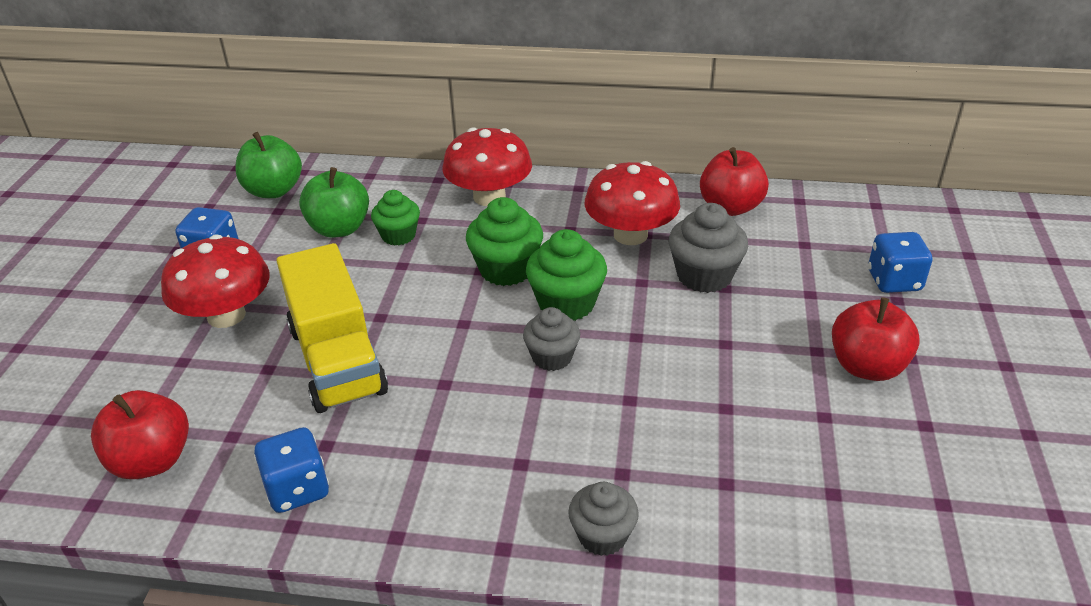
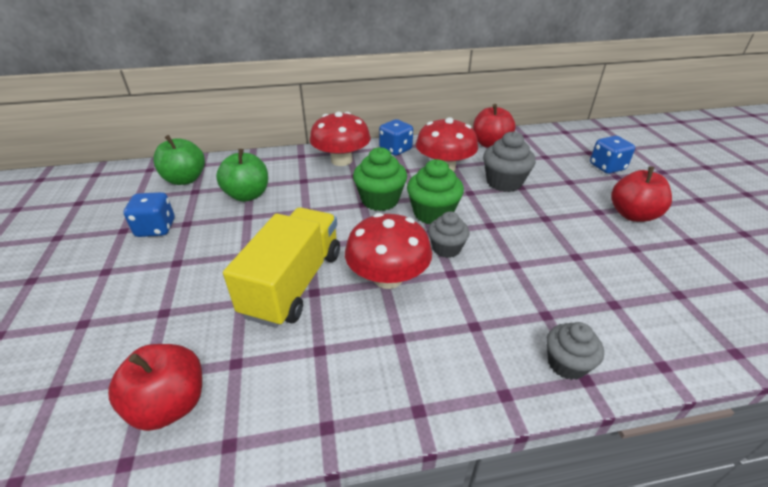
camera: 20 degrees left, 0 degrees up
(226, 315) = (186, 269): red mushroom -> red mushroom (388, 277)
(297, 489) = (315, 393): blue dice -> blue dice (395, 149)
(337, 360) = (294, 283): yellow truck -> yellow truck turned 120 degrees counterclockwise
(398, 235) = (293, 192): green cupcake -> none

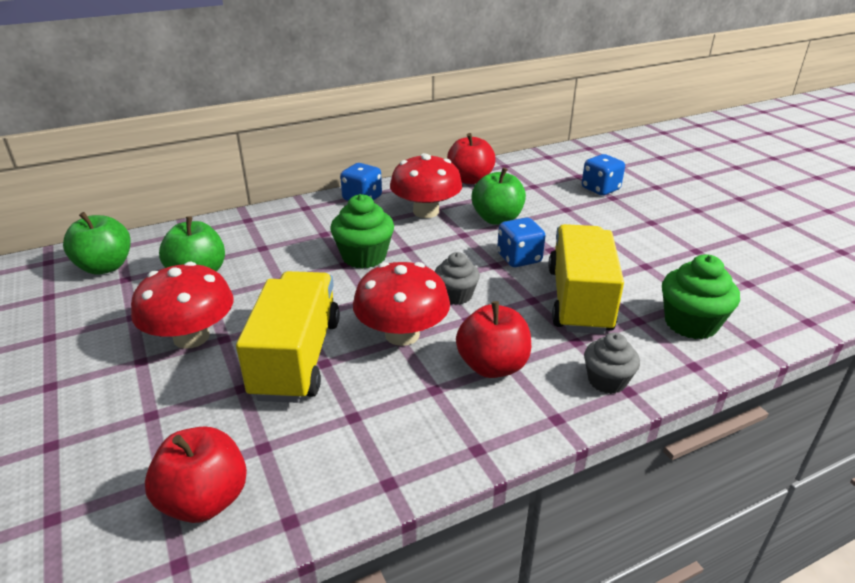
camera: 15 degrees left, 5 degrees down
(156, 228) = (94, 328): blue dice -> blue dice (519, 258)
(341, 160) = (301, 219): red mushroom -> red mushroom (191, 337)
(433, 213) = (429, 262): green cupcake -> green cupcake (690, 323)
(504, 182) = (497, 219): grey cupcake -> green apple
(559, 272) = (579, 300): none -> yellow truck
(632, 215) = (637, 234): red apple -> red apple (492, 366)

